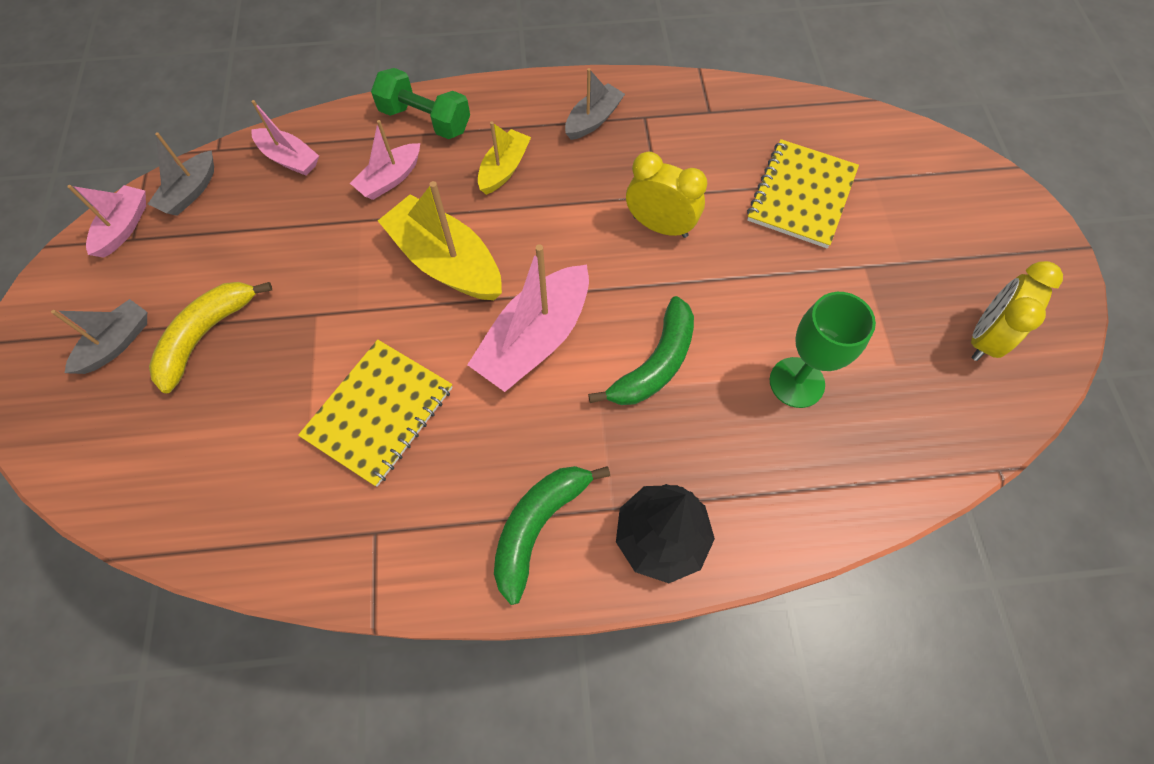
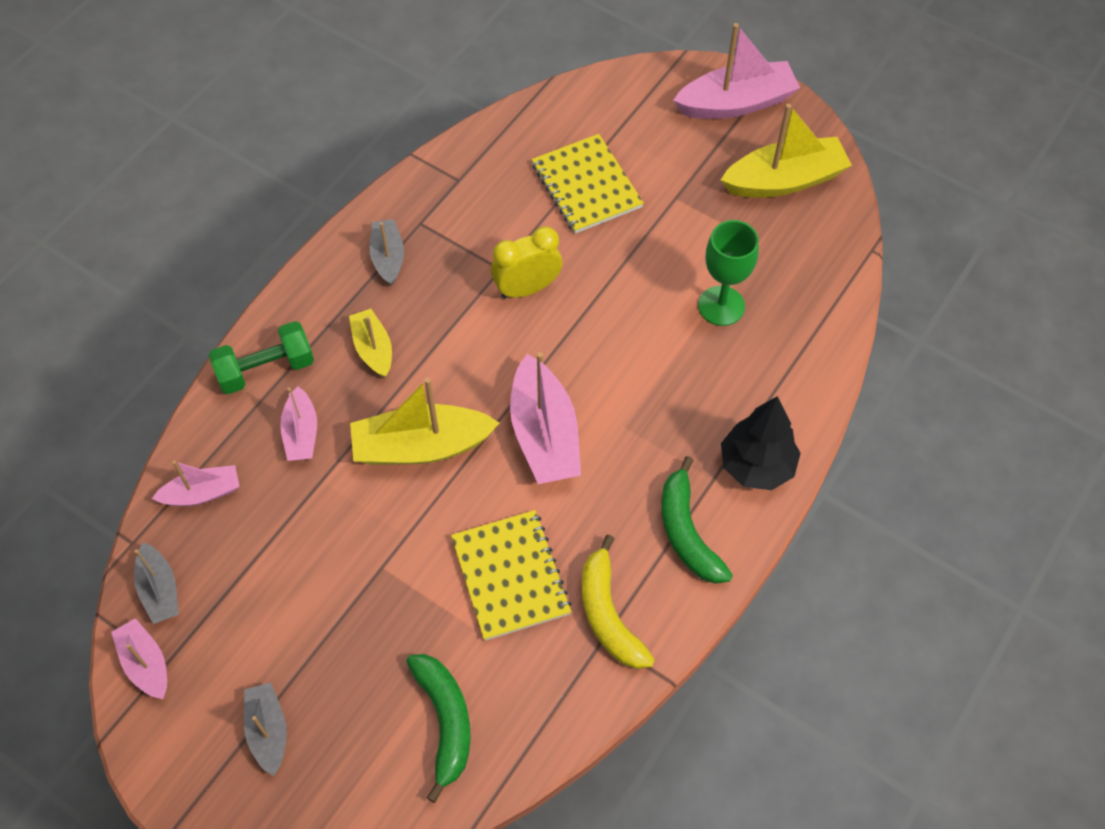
camera: 50 degrees left, 5 degrees down
(205, 335) = (325, 658): yellow banana -> yellow banana (608, 615)
(655, 363) = (632, 375): green banana -> green banana (445, 721)
(984, 337) = (784, 180): yellow clock -> yellow boat
(1014, 241) = (736, 103): none -> pink boat

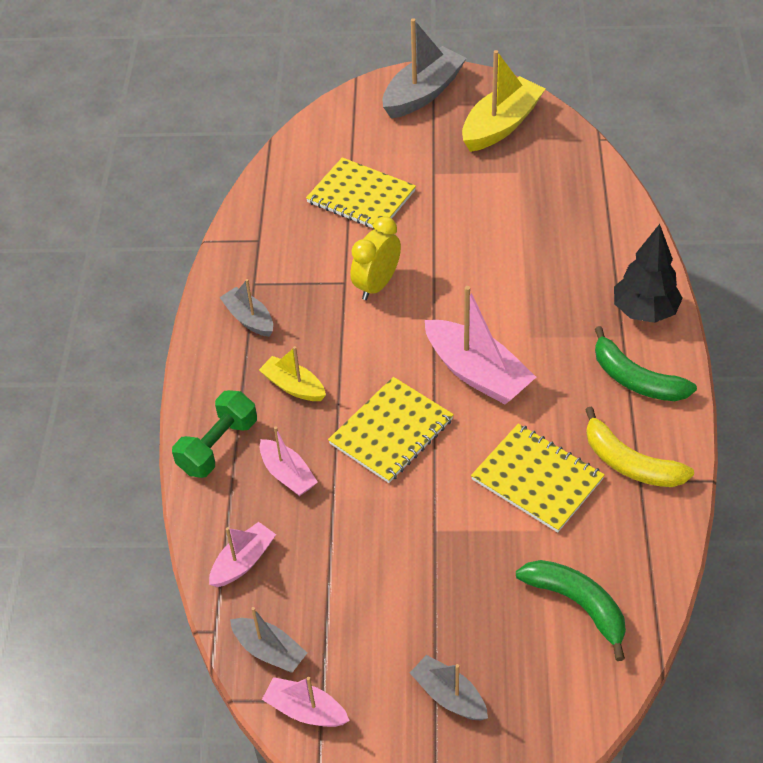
camera: 30 degrees left, 10 degrees down
(421, 446) = (391, 431): yellow boat -> yellow notebook
(721, 306) = (528, 224): green goblet -> none
(736, 103) = (423, 93): pink boat -> grey boat

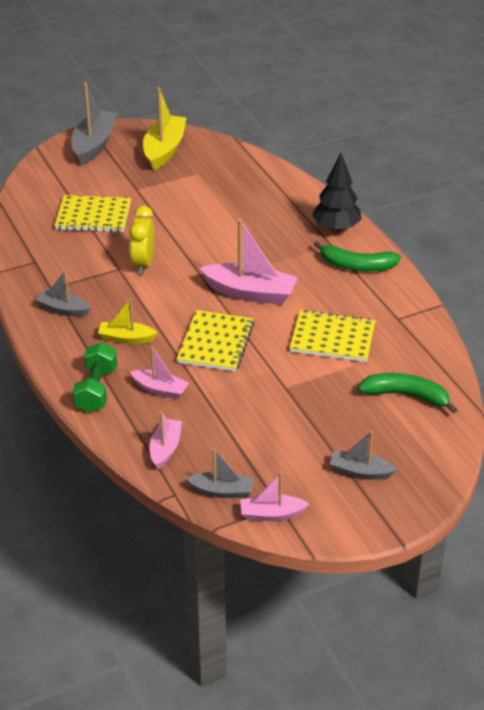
camera: 30 degrees left, 10 degrees down
(630, 463) = (385, 311): yellow banana -> none

